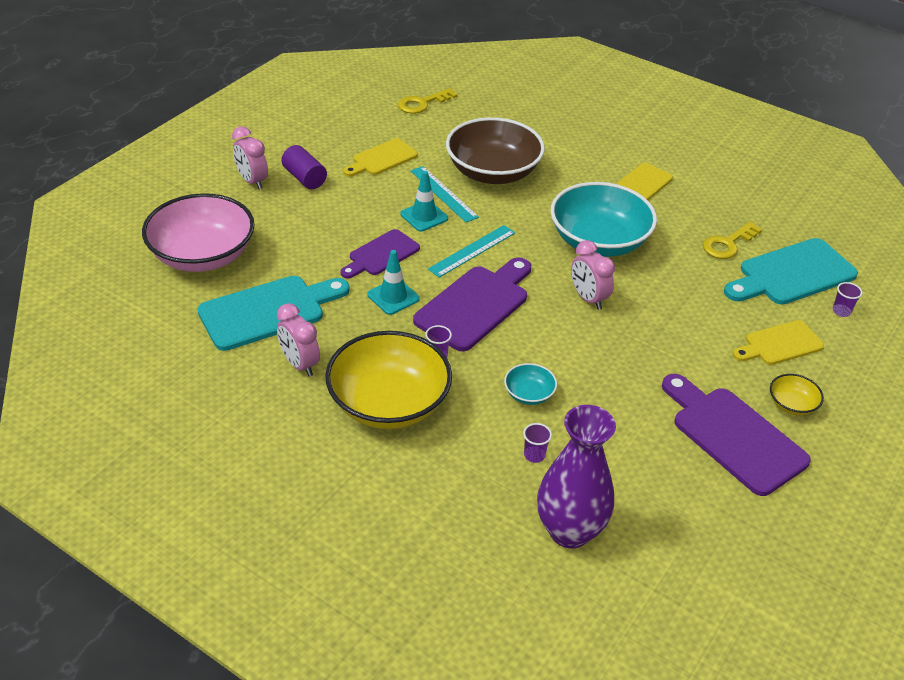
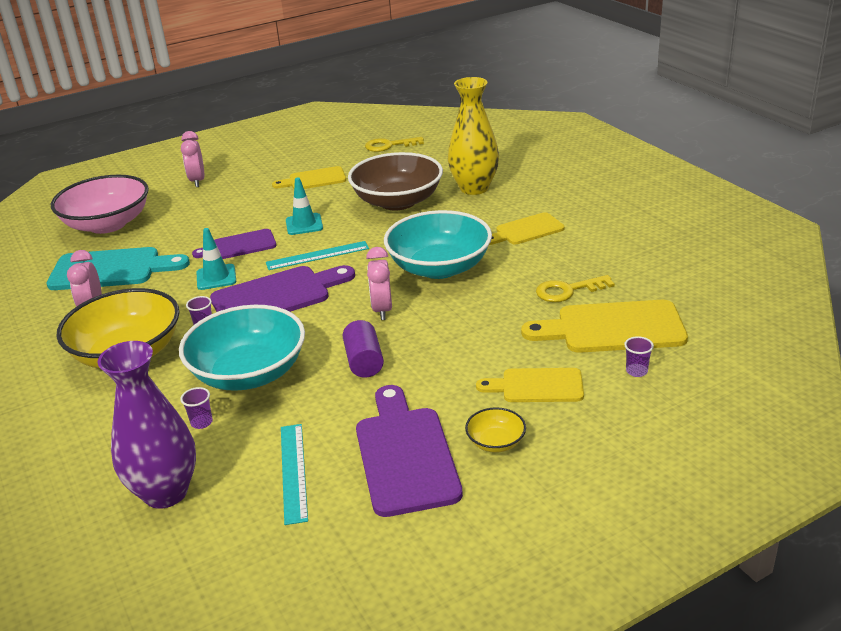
camera: 30 degrees right, 10 degrees down
(304, 178) = (239, 184): purple cylinder -> purple cylinder (364, 361)
(443, 194) = (338, 211): turquoise ruler -> turquoise ruler (293, 472)
(529, 394) = (249, 373): turquoise bowl -> turquoise bowl, size x2.31
(553, 144) = (474, 188): none -> yellow vase
(792, 274) = (613, 328): turquoise cutting board -> yellow cutting board

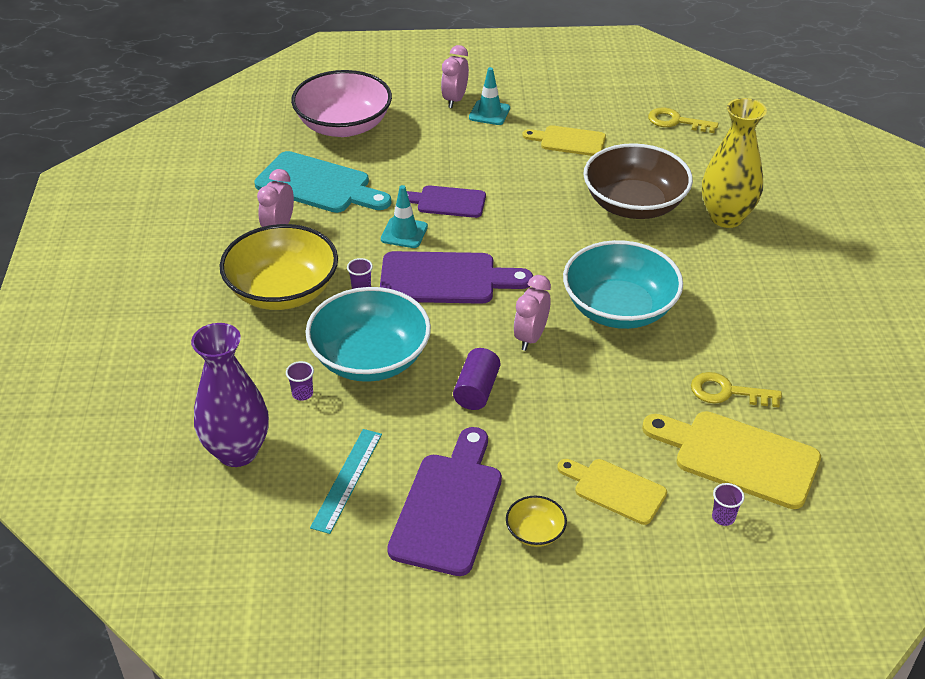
camera: 25 degrees right, 10 degrees up
(304, 224) = (523, 198): turquoise traffic cone -> turquoise traffic cone (489, 113)
(317, 255) = (512, 244): turquoise ruler -> none
(526, 230) = (740, 297): yellow cutting board -> none

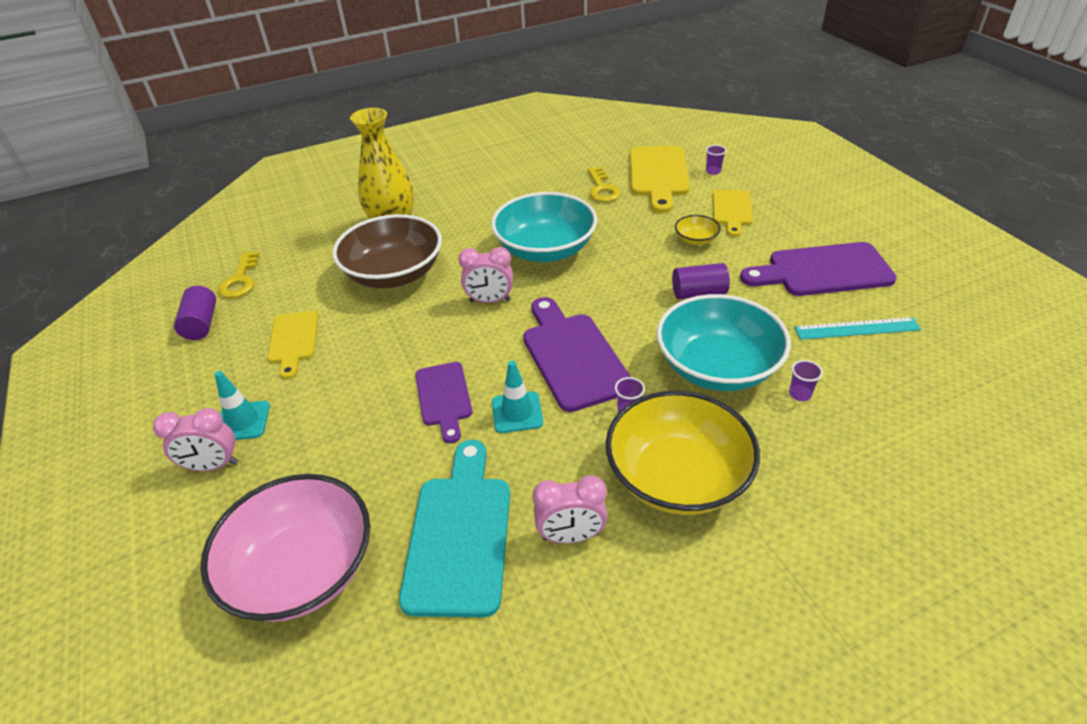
camera: 110 degrees left, 0 degrees up
(237, 451) = (905, 408): purple vase -> none
(530, 337) = (614, 283): pink clock -> pink clock (490, 301)
(535, 532) = (800, 230): yellow bowl -> yellow bowl (696, 240)
(621, 100) = (201, 324): none -> purple cylinder

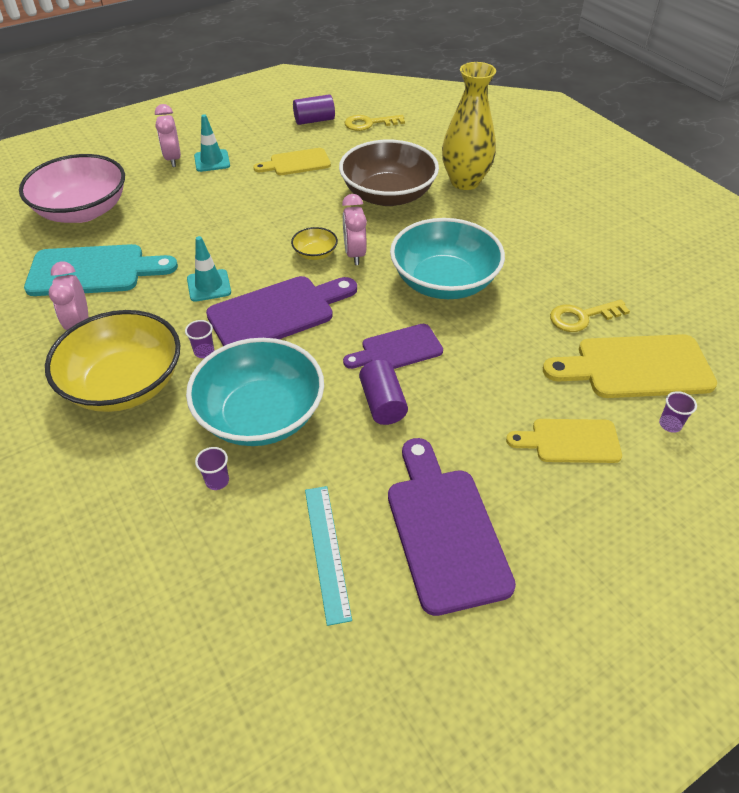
camera: 80 degrees right, 5 degrees up
(444, 397) = (229, 245): purple cutting board -> purple cutting board (397, 349)
(696, 240) = (489, 403): yellow bowl -> yellow bowl (315, 253)

